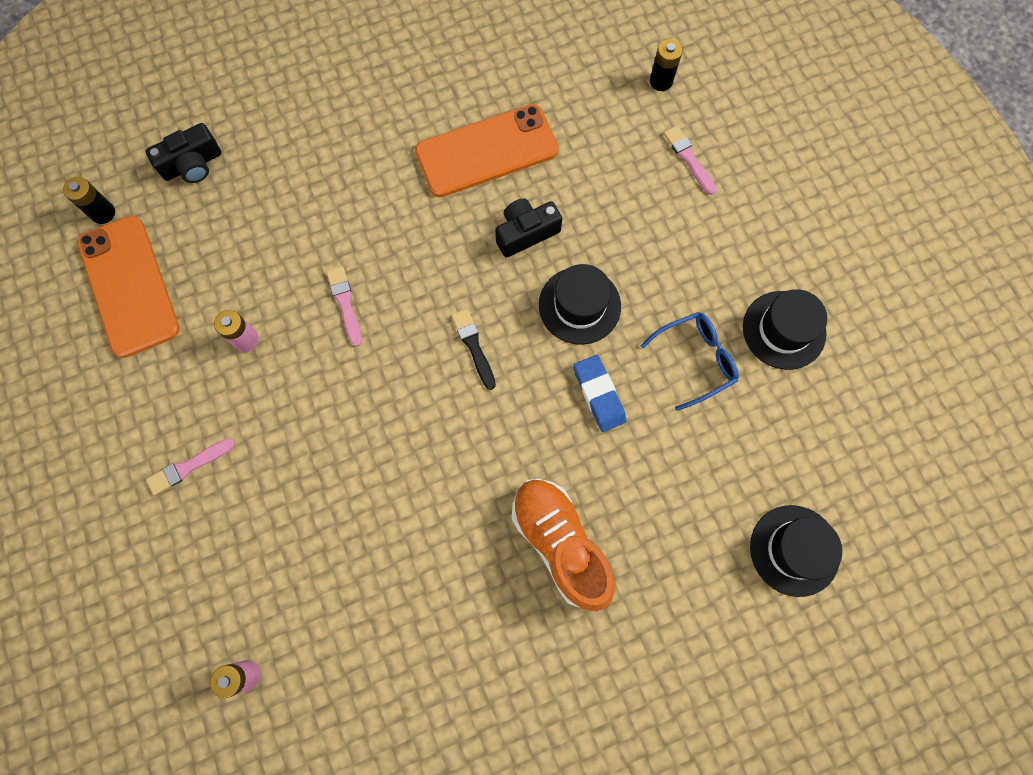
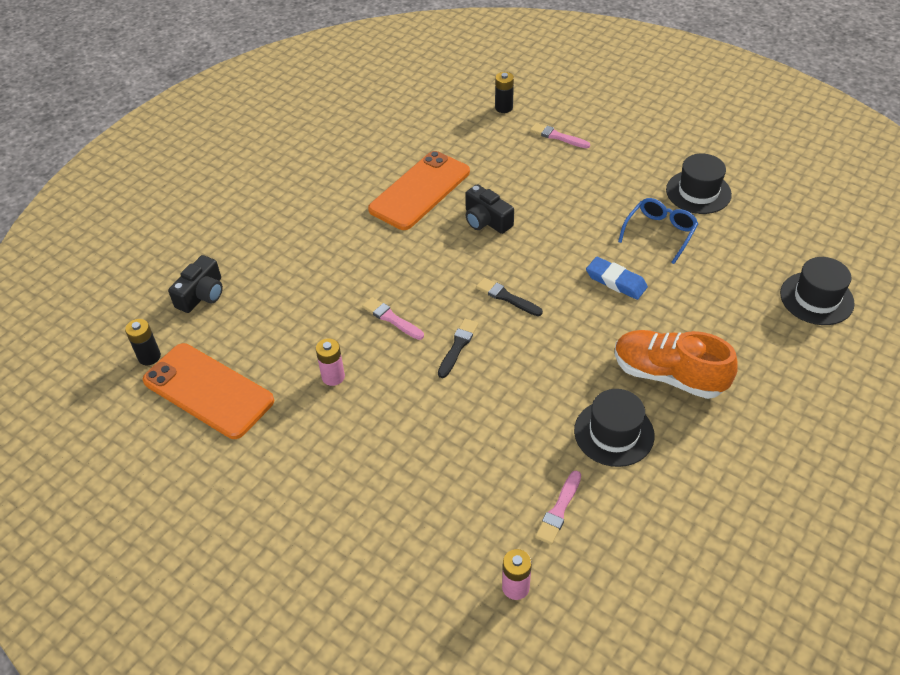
camera: 30 degrees left, 25 degrees down
(189, 466) = (353, 478): pink brush -> pink brush (559, 510)
(383, 377) = (458, 346): none -> black brush
(526, 233) = (486, 220): black camera -> black camera turned 75 degrees counterclockwise
(579, 305) = (558, 241): black hat -> black hat (614, 433)

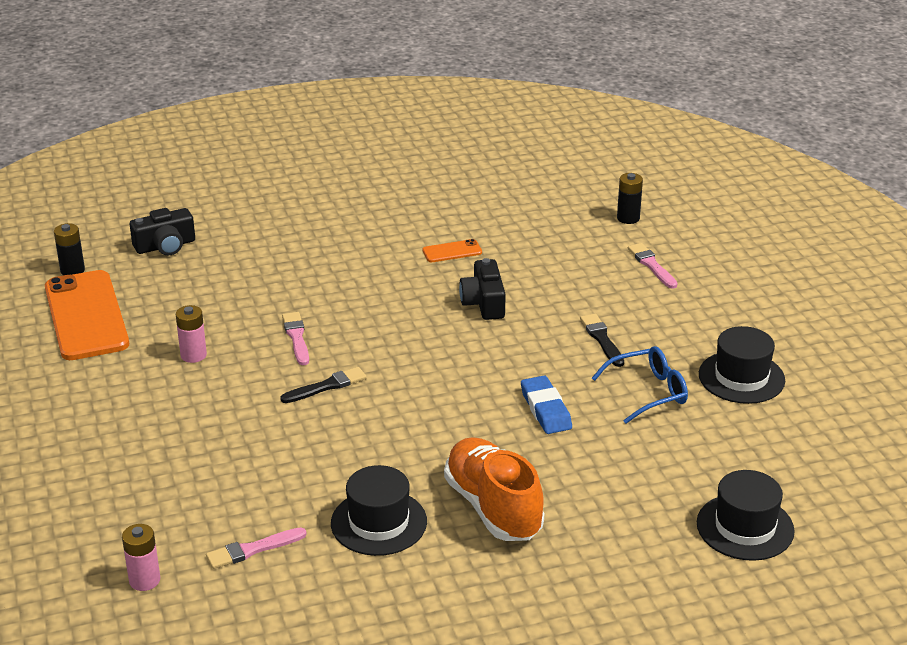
camera: 35 degrees right, 15 degrees down
(420, 191) = (452, 251): orange phone -> orange phone, size x0.43
(507, 297) = (421, 371): black brush -> black brush (602, 339)

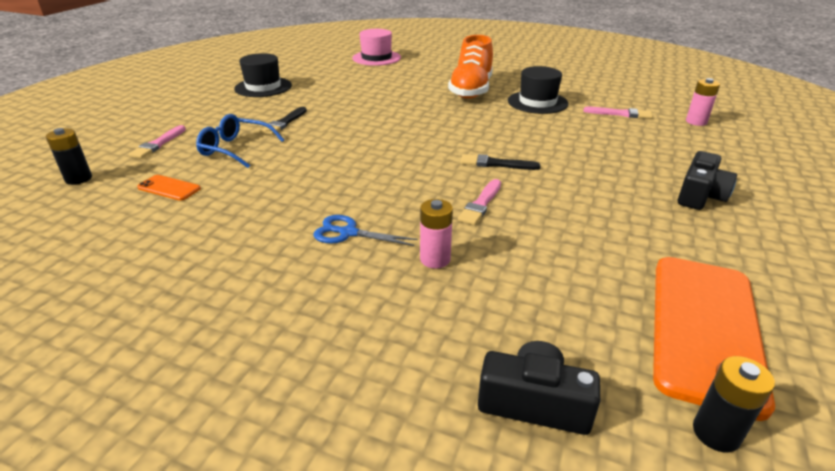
camera: 140 degrees left, 0 degrees up
(193, 355) = (590, 227): pink battery -> pink battery (435, 259)
(365, 273) = (348, 233): none -> blue scissors
(452, 251) = (246, 217): orange phone -> orange phone (169, 188)
(484, 303) = (305, 168): black camera -> black camera (700, 195)
(545, 409) = (380, 109): blue eraser -> none
(647, 392) = (317, 97): blue glasses -> blue glasses (236, 149)
(745, 527) = (376, 58): black hat -> pink hat

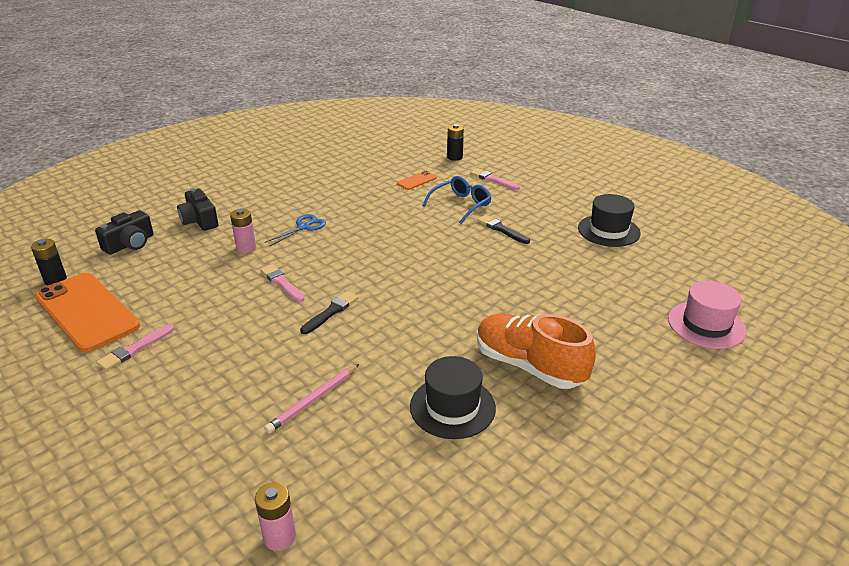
camera: 115 degrees right, 0 degrees up
(598, 141) = (313, 400): none -> pink pencil
(620, 114) = (363, 468): pink brush -> pink brush (135, 349)
(700, 195) = (165, 405): black camera -> black camera (199, 220)

